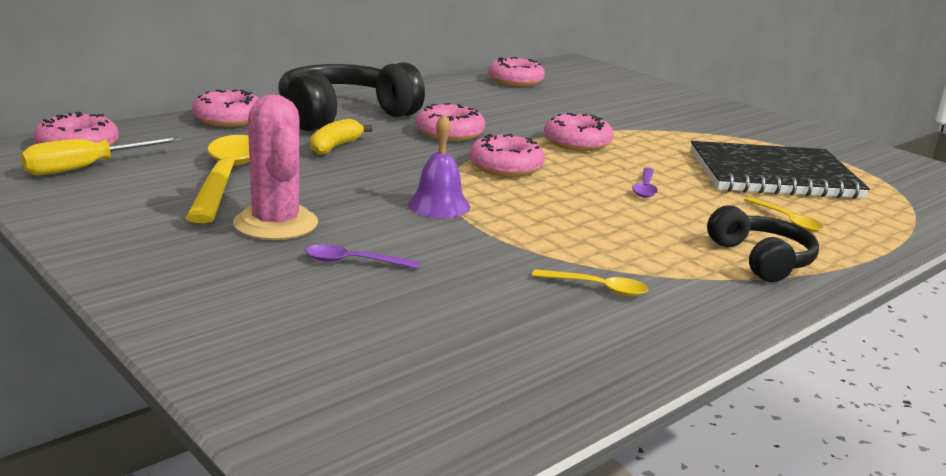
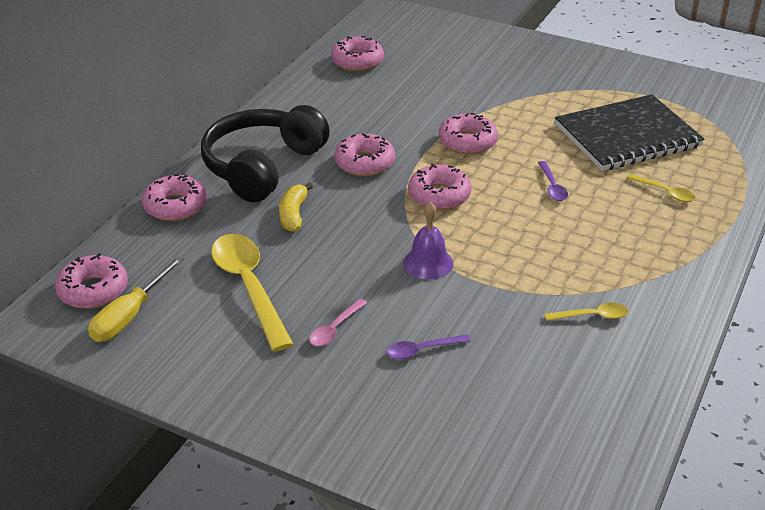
camera: 20 degrees left, 15 degrees up
(276, 224) = (334, 329): pink cactus -> pink spoon
(761, 260) = (672, 245): black headphones -> none

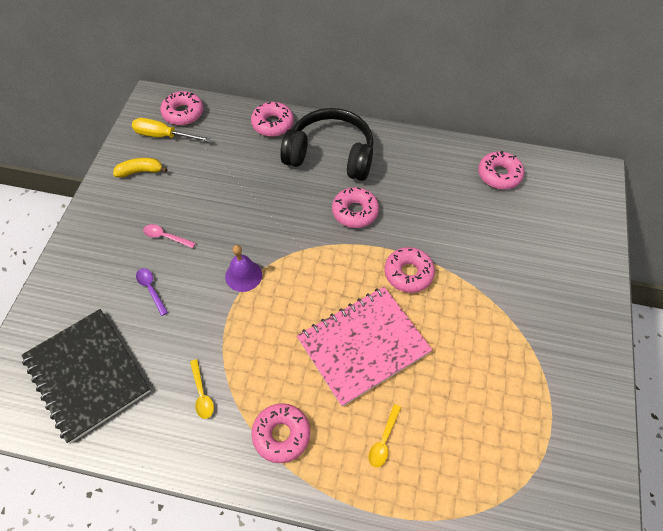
camera: 75 degrees right, 20 degrees up
(249, 286) = (199, 182): yellow spoon -> none
(293, 214) = (279, 186): yellow banana -> yellow banana (140, 171)
(439, 195) = (327, 267): pink donut -> pink donut (281, 435)
(552, 187) = (363, 346): purple spoon -> pink notebook
(627, 136) = (466, 400): black notebook -> black notebook (87, 375)

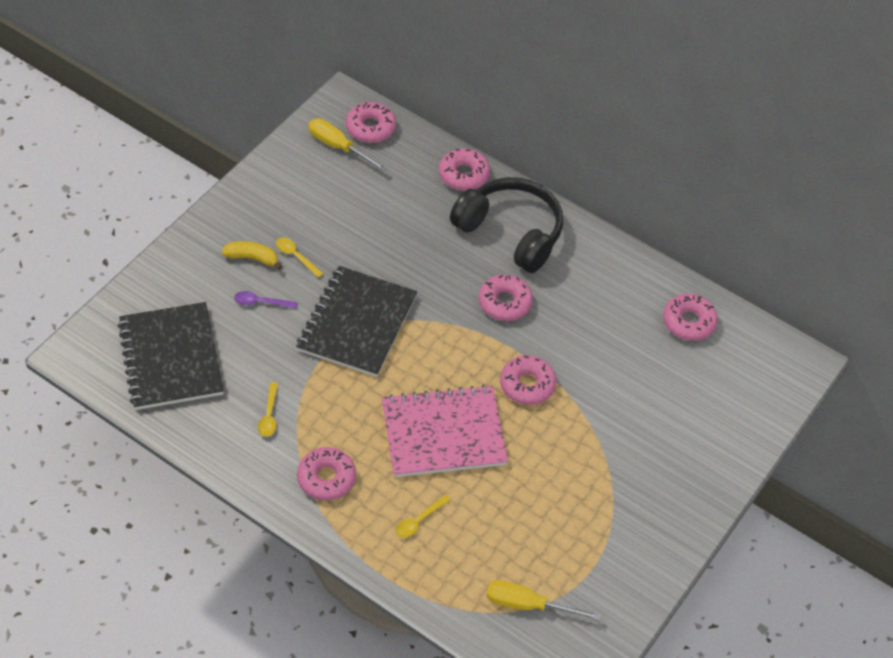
camera: 20 degrees right, 5 degrees down
(140, 171) = (298, 178): yellow banana -> yellow banana (252, 258)
(151, 289) = (260, 302): purple spoon -> purple spoon turned 75 degrees counterclockwise
(165, 237) = (295, 256): pink spoon -> yellow spoon
(243, 275) = (357, 323): purple bell -> black notebook
(520, 482) = (528, 605): none -> yellow screwdriver

